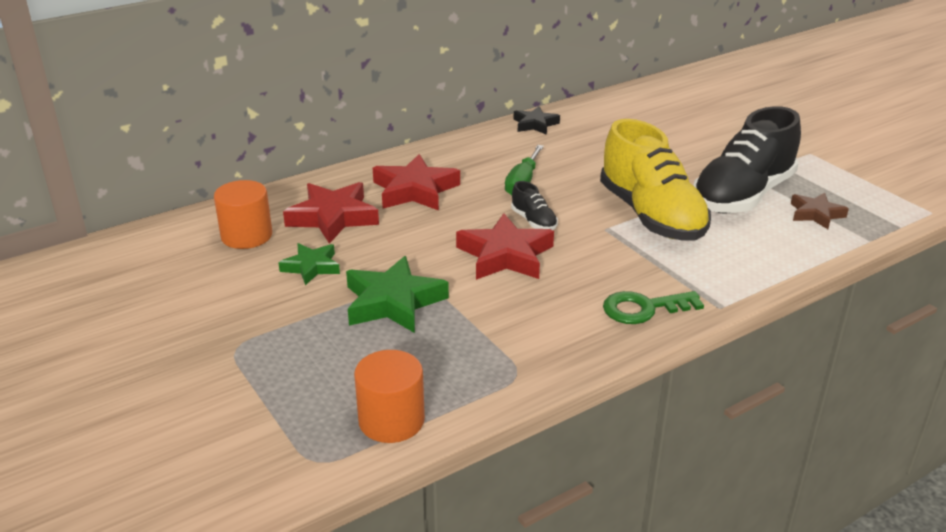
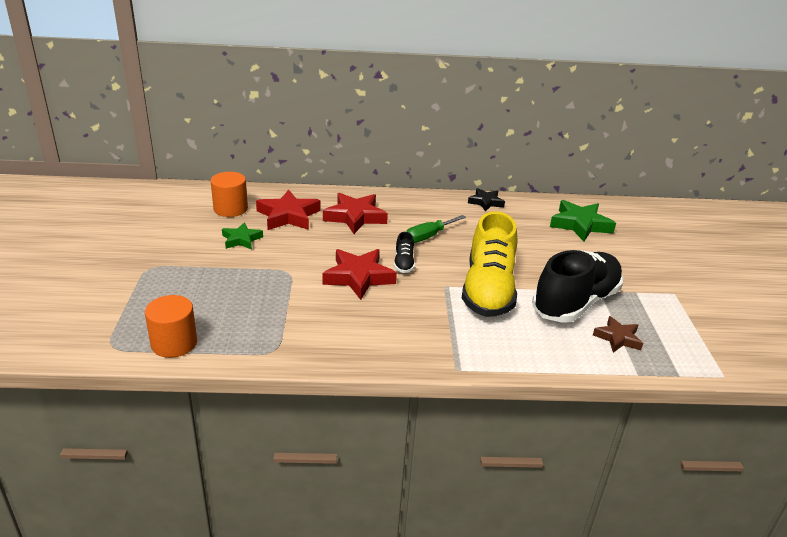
camera: 30 degrees right, 0 degrees up
(393, 302) = (259, 278): green star -> green star (580, 225)
(643, 309) = (403, 347): green key -> none
(742, 196) = (575, 303): black shoe -> black shoe turned 150 degrees clockwise

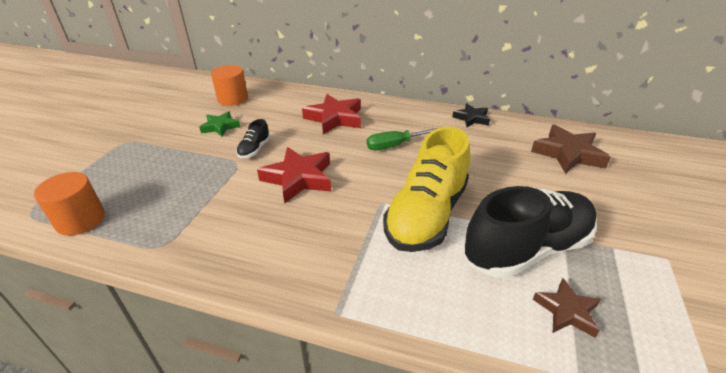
camera: 20 degrees right, 5 degrees up
(288, 216) = (276, 110): red star -> none
(404, 263) = (352, 170): black shoe -> black shoe (254, 149)
(580, 225) = (568, 154): green star -> brown star

